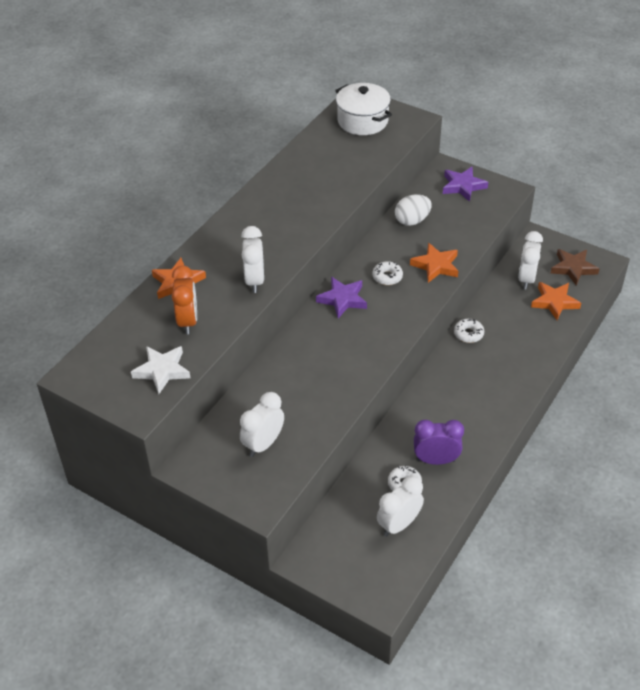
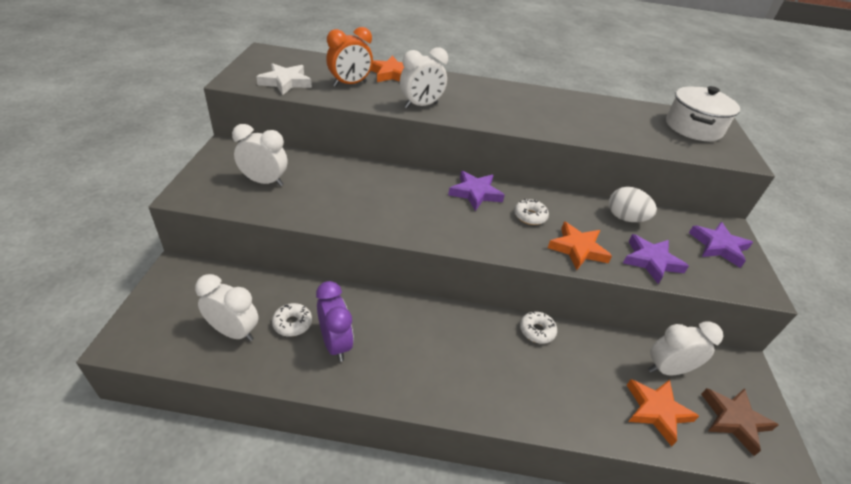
camera: 60 degrees right, 5 degrees down
(463, 231) = (651, 261): none -> purple star

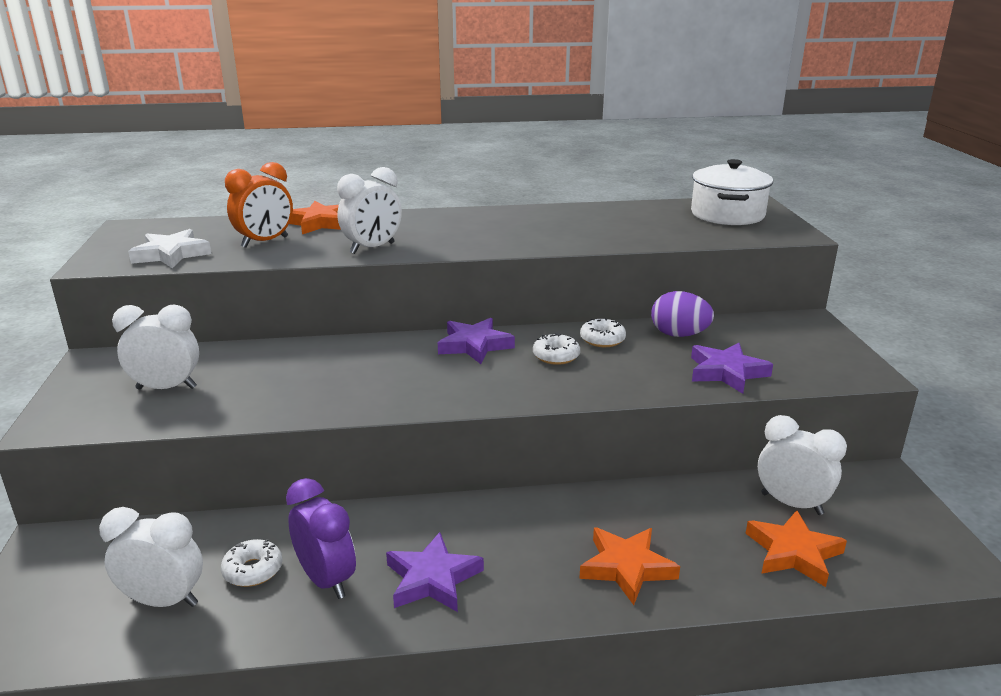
camera: 10 degrees left, 15 degrees down
(537, 331) = (607, 500): white donut -> white donut (602, 339)
(578, 249) = (630, 378): orange star -> orange star (627, 567)
(625, 218) = (679, 335): white egg -> purple egg
(667, 369) = (791, 504): white clock -> white clock turned 60 degrees clockwise
(718, 246) = (803, 341): purple star -> purple star (432, 579)
(734, 420) = (892, 539): brown star -> none

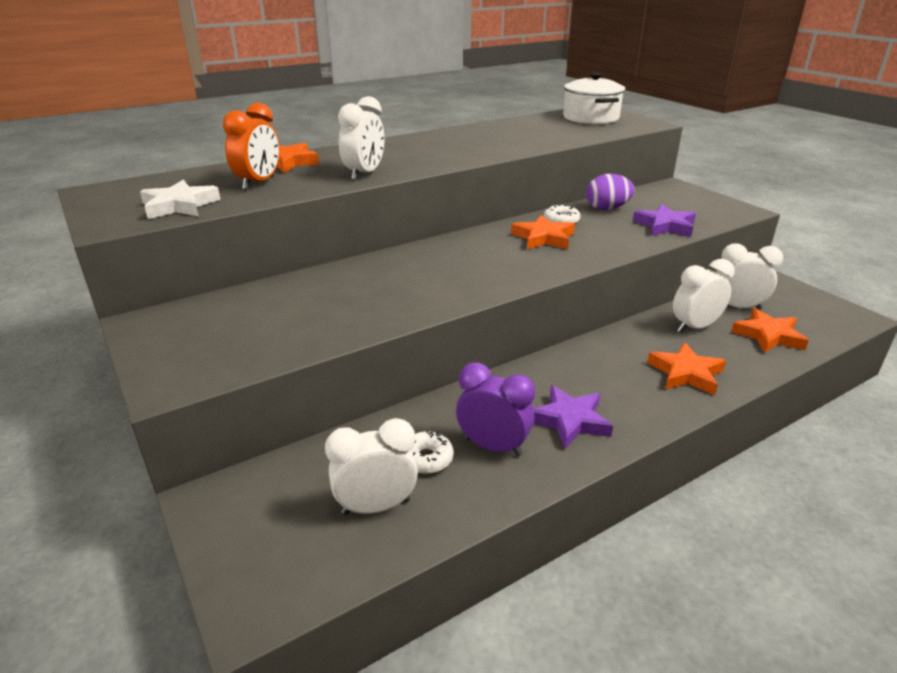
camera: 25 degrees left, 5 degrees up
(166, 388) = (250, 328): white clock -> white clock (694, 327)
(474, 345) = (475, 242): purple star -> none
(556, 356) = (543, 238): white donut -> orange star

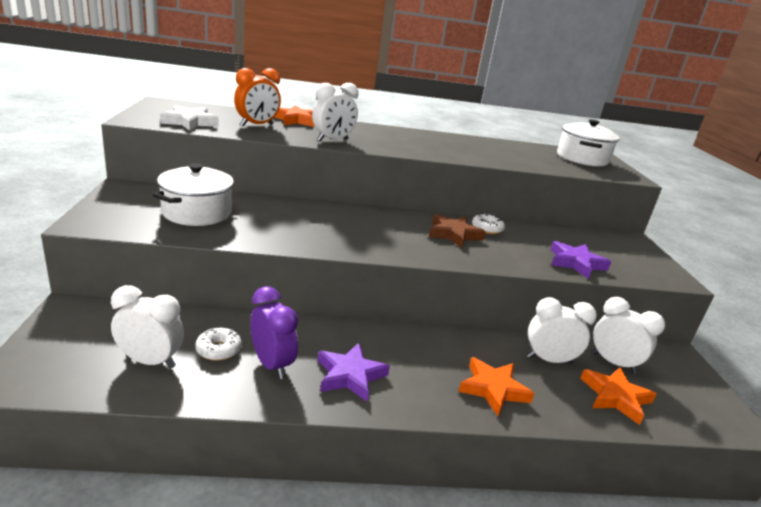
camera: 25 degrees right, 5 degrees down
(276, 317) = (197, 213): none -> white pot
(543, 238) = (454, 234): orange star -> brown star
(607, 209) = (541, 234): purple egg -> none

